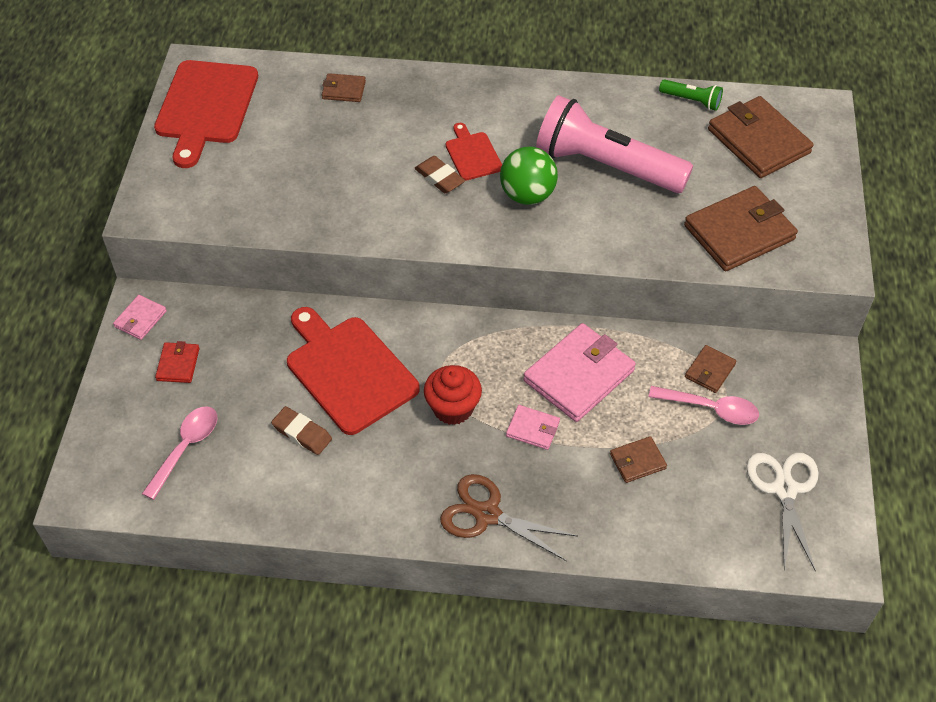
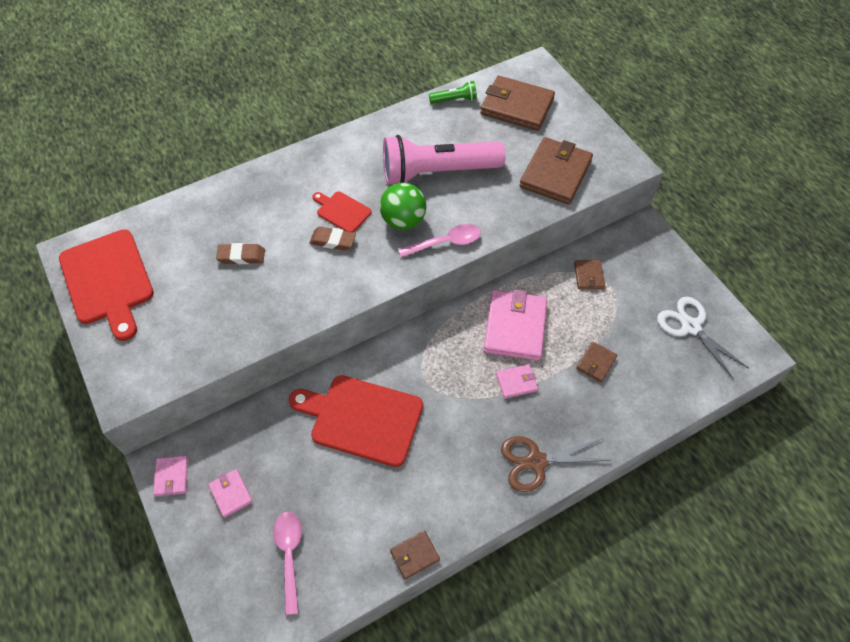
camera: 35 degrees left, 5 degrees up
(178, 364) = (231, 493): red wallet -> pink wallet
(302, 433) = (366, 486): brown eraser -> brown eraser (241, 256)
(344, 90) = (208, 211): brown wallet -> brown wallet (414, 555)
(453, 408) = (454, 401): red cupcake -> none
(711, 409) = (609, 300): pink spoon -> pink spoon (446, 242)

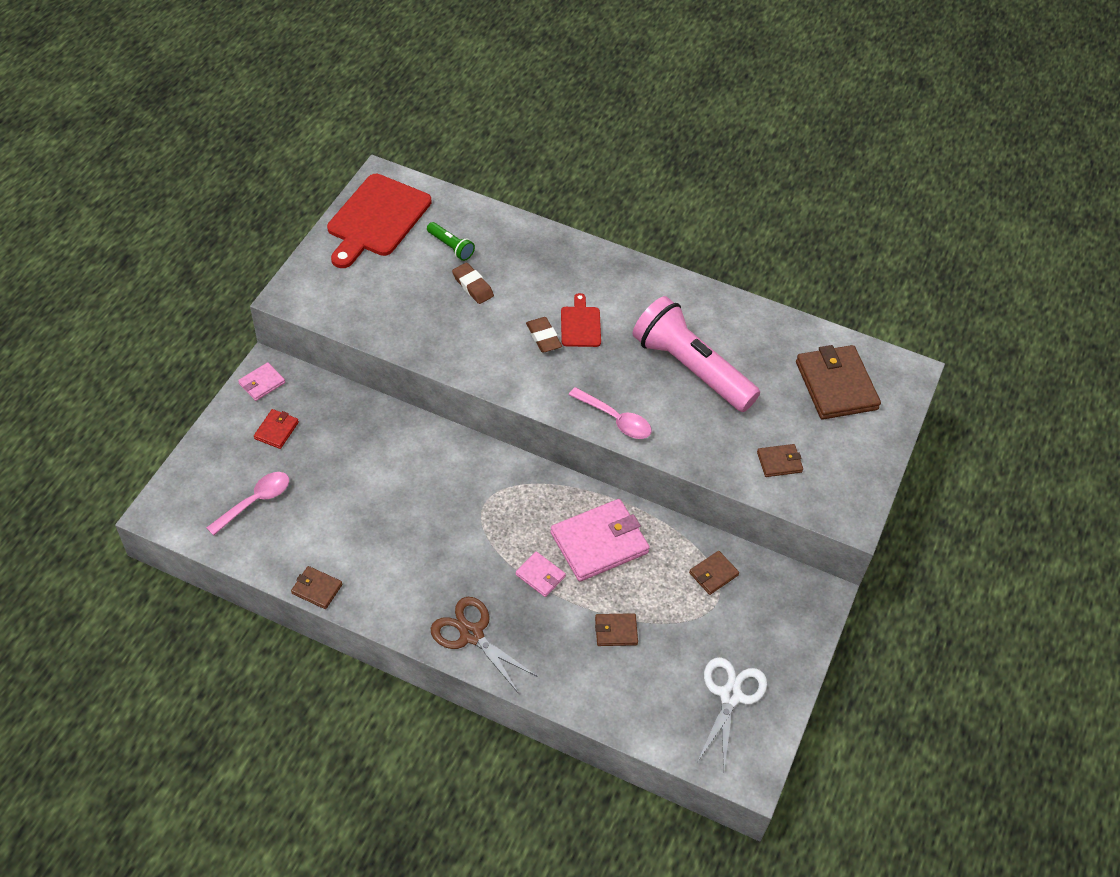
camera: 50 degrees right, 5 degrees down
(231, 493) = (276, 430): pink wallet -> red wallet
(362, 419) = (410, 479): red cutting board -> none
(403, 221) = (611, 374): green ball -> none
(454, 100) = (793, 331): green flashlight -> green flashlight (451, 247)
(555, 174) = (779, 462): brown wallet -> brown wallet, size x0.49

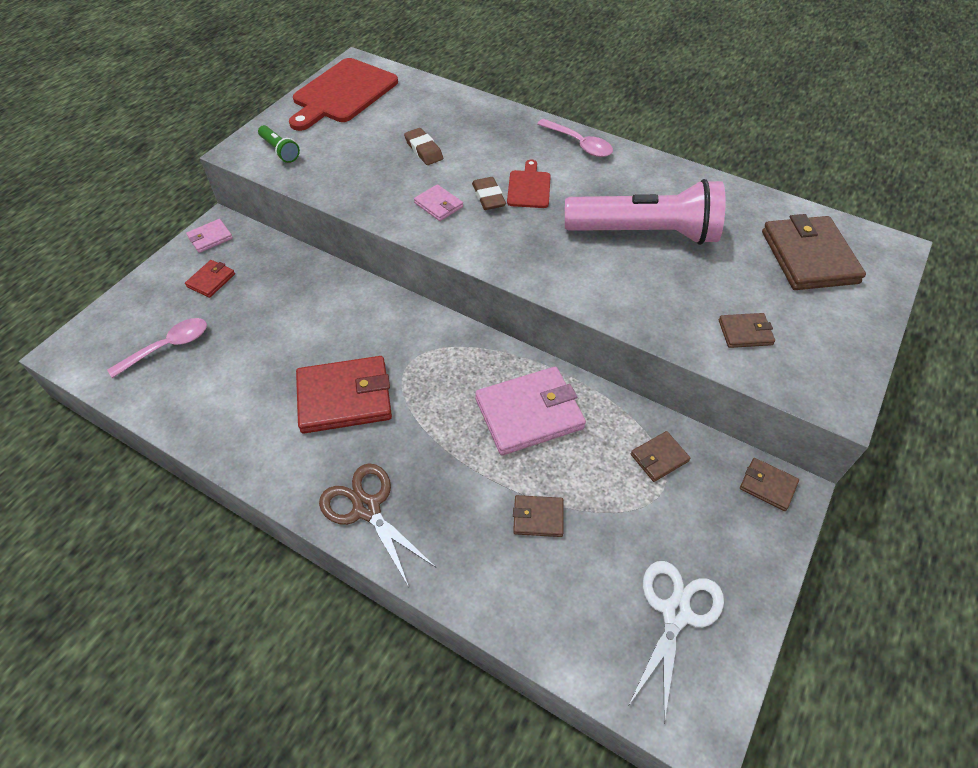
camera: 10 degrees right, 0 degrees up
(317, 589) = (205, 442): brown wallet -> brown wallet (767, 485)
(432, 539) = (344, 398): none -> red wallet
(451, 247) = (409, 117): green flashlight -> green flashlight (280, 150)
(540, 575) = (457, 445): pink wallet -> pink wallet (438, 205)
(615, 419) = (557, 278): pink spoon -> pink spoon (579, 144)
(691, 368) = (644, 233): pink flashlight -> pink flashlight turned 135 degrees clockwise

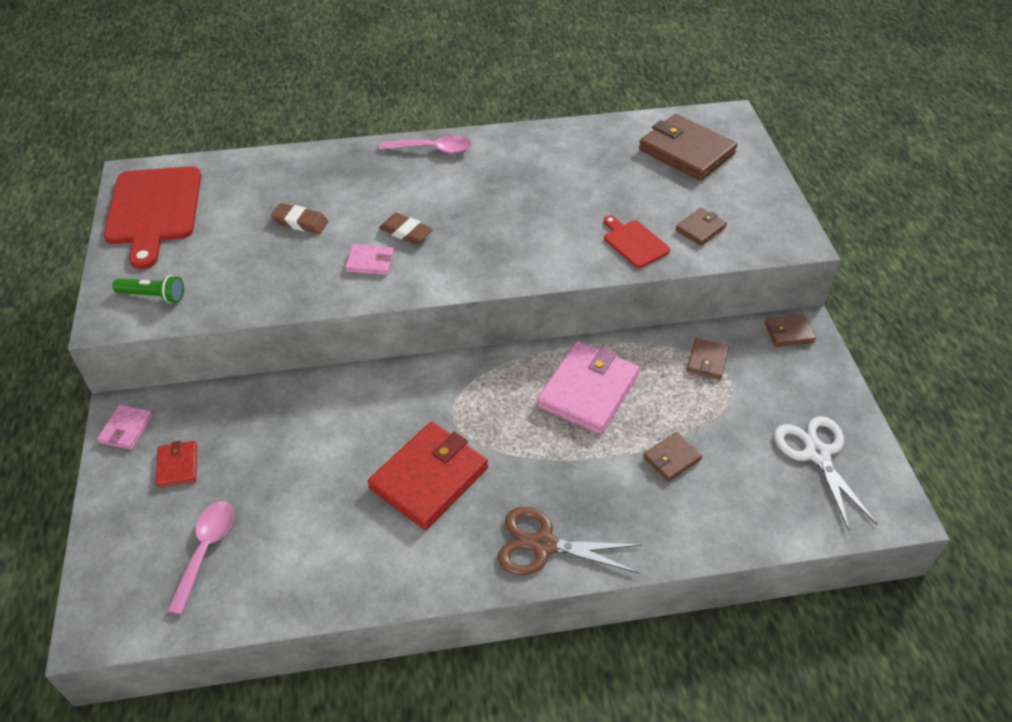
camera: 40 degrees left, 5 degrees down
(529, 187) = (431, 206): red cutting board -> red cutting board (634, 243)
(644, 233) = (559, 195): pink flashlight -> none

